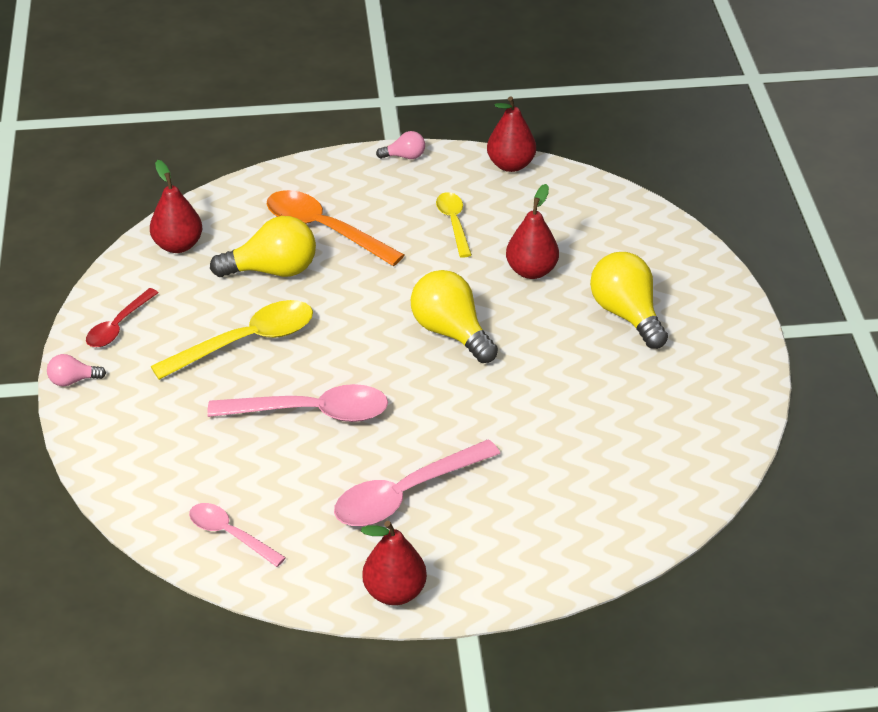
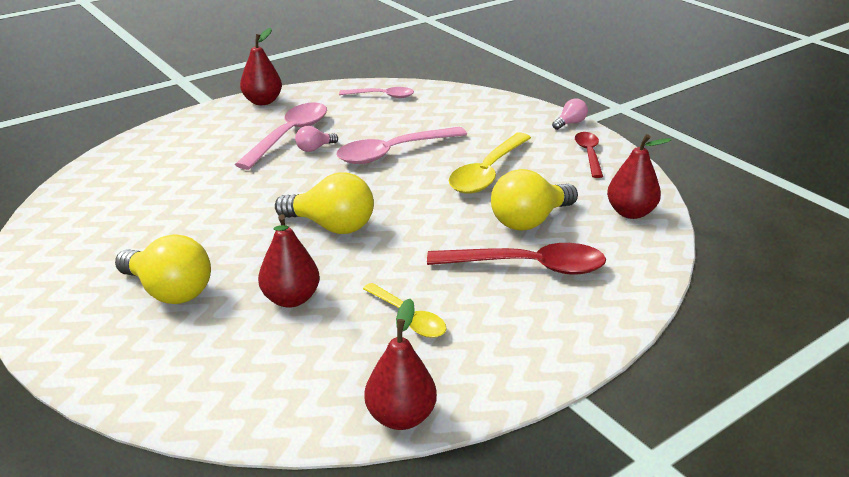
camera: 150 degrees right, 10 degrees down
(324, 230) = (527, 266): orange spoon -> red spoon
(405, 156) = (537, 376): pink light bulb -> pink light bulb (314, 148)

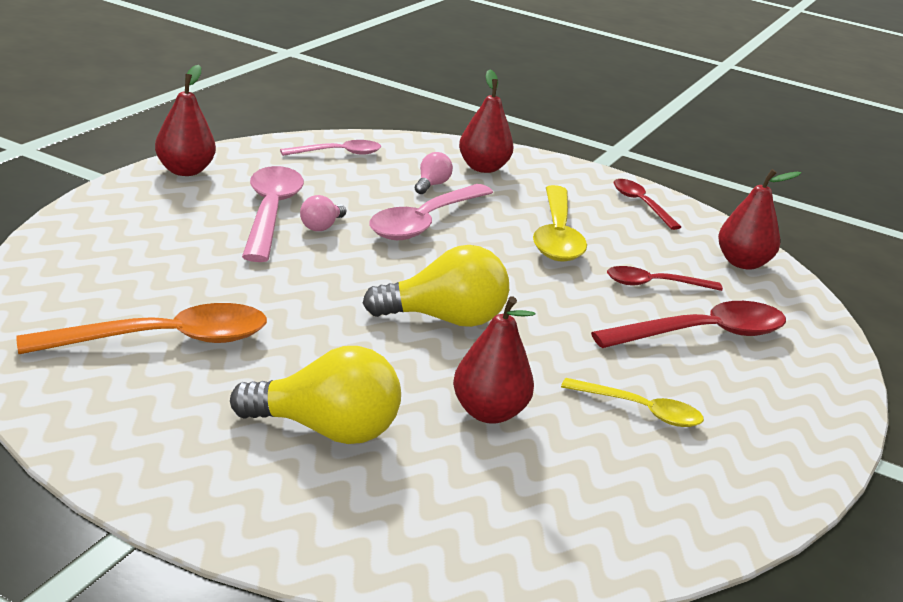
camera: 30 degrees left, 5 degrees down
(133, 215) = (163, 340): none -> orange spoon
(401, 417) = (742, 518): red pear -> red pear (483, 168)
(529, 221) = (654, 284): yellow light bulb -> red spoon
(570, 123) = (587, 171): pink light bulb -> pink light bulb (431, 185)

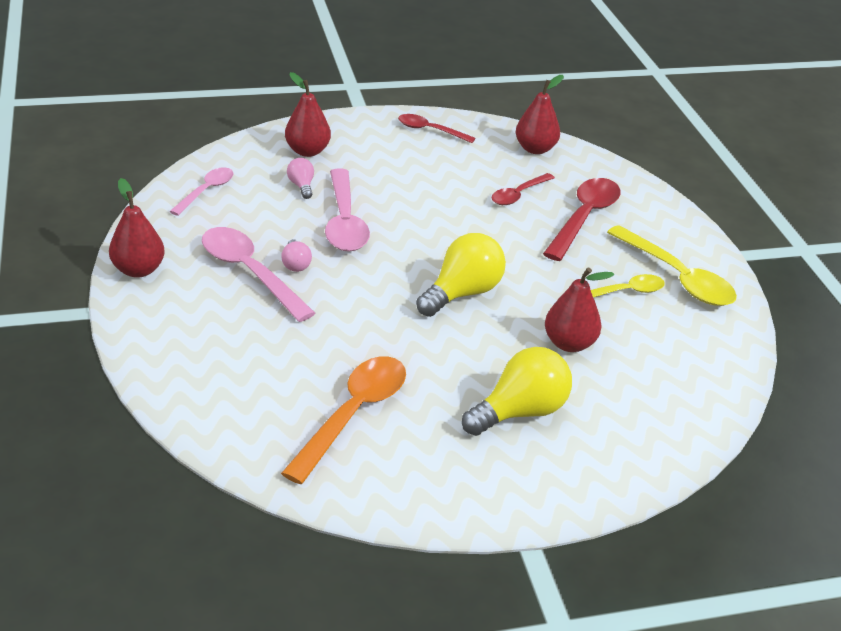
camera: 40 degrees left, 10 degrees up
(557, 235) = (424, 186): yellow spoon -> yellow spoon (676, 277)

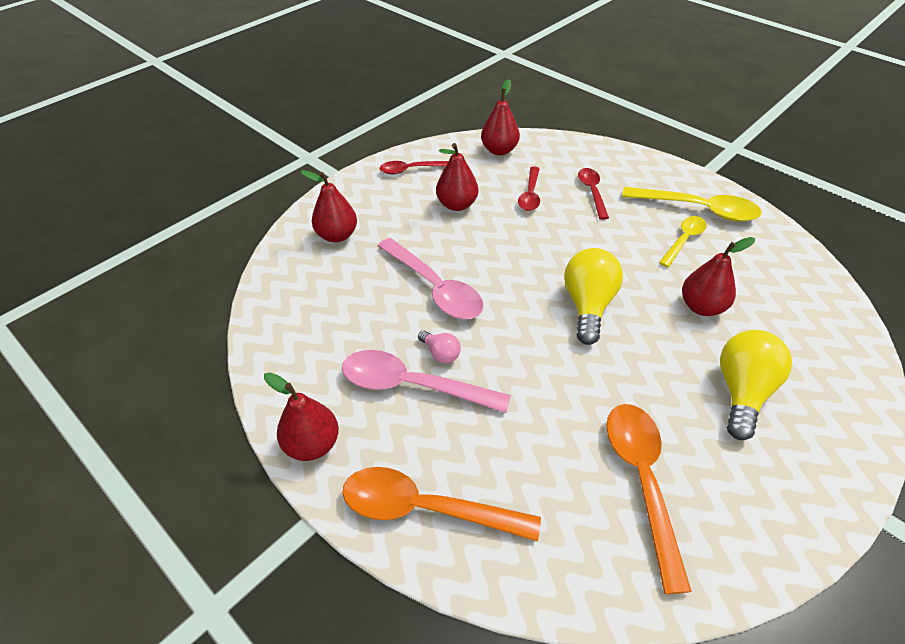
camera: 30 degrees left, 10 degrees up
(174, 343) = (426, 508): none -> orange spoon
(206, 191) = (291, 321): pink spoon -> none
(301, 186) = (366, 272): pink light bulb -> none
(439, 173) = (457, 205): none -> red pear
(584, 218) = (592, 192): red spoon -> red spoon, size x0.60

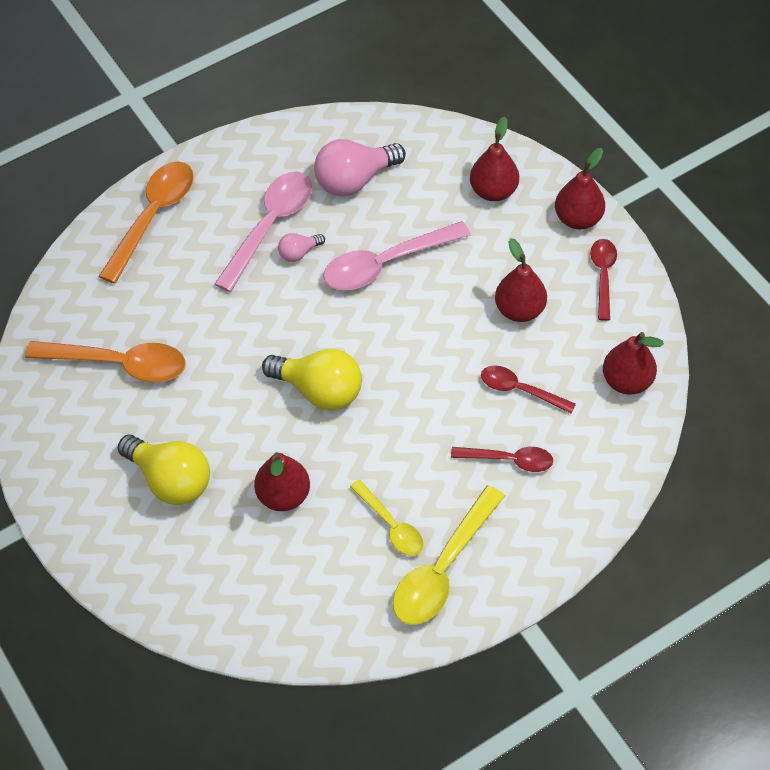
camera: 105 degrees right, 10 degrees up
(312, 444) = (235, 153): red pear -> red pear (578, 218)
(338, 329) = (354, 180): none -> pink light bulb

